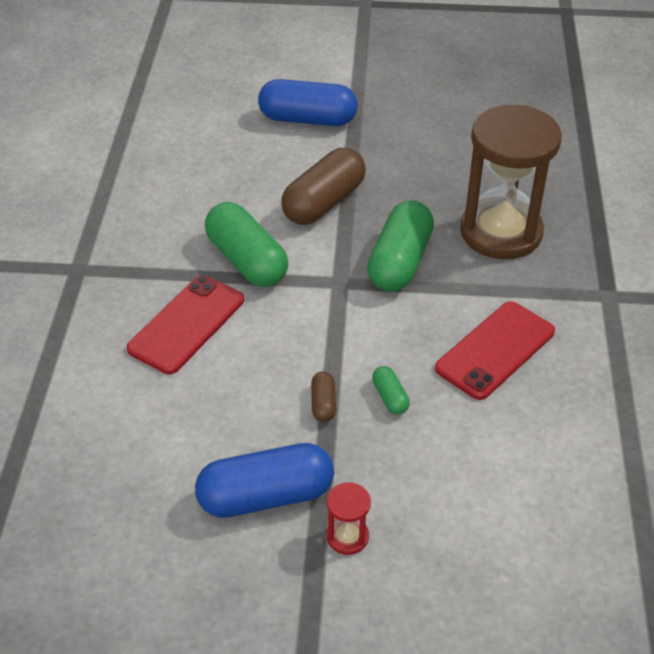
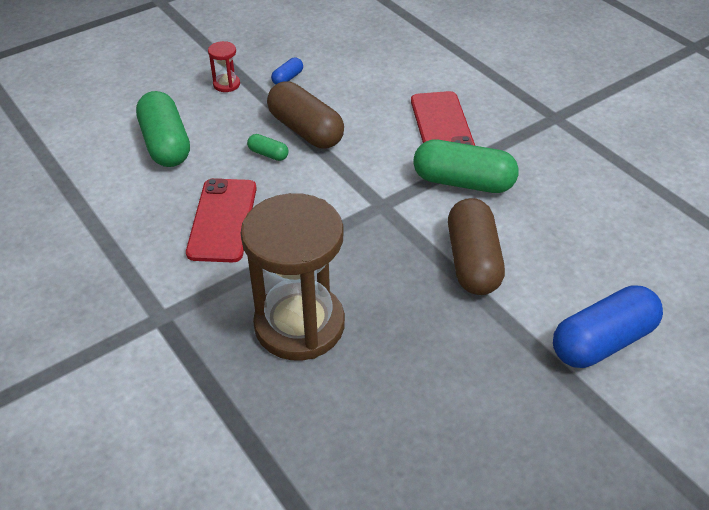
camera: 140 degrees right, 0 degrees up
(266, 496) = (287, 78): blue capsule -> blue capsule, size x0.45
(323, 403) = (305, 130): brown capsule -> brown capsule, size x2.22
(400, 262) = (355, 246): green capsule -> green capsule (166, 144)

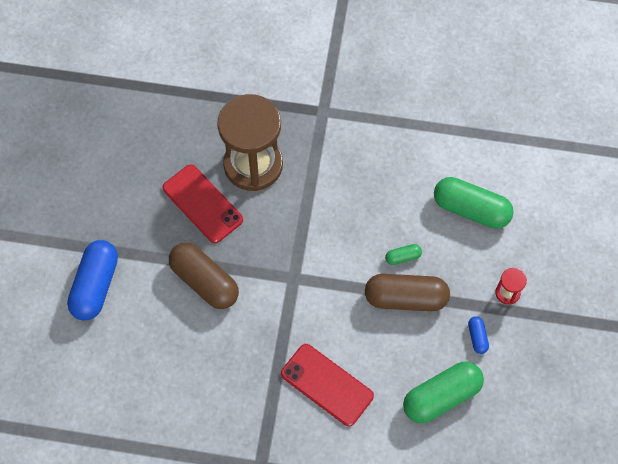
camera: 135 degrees right, 20 degrees up
(222, 220) = (366, 188): red phone -> red phone (202, 204)
(463, 182) = (264, 341): green capsule -> green capsule (441, 397)

